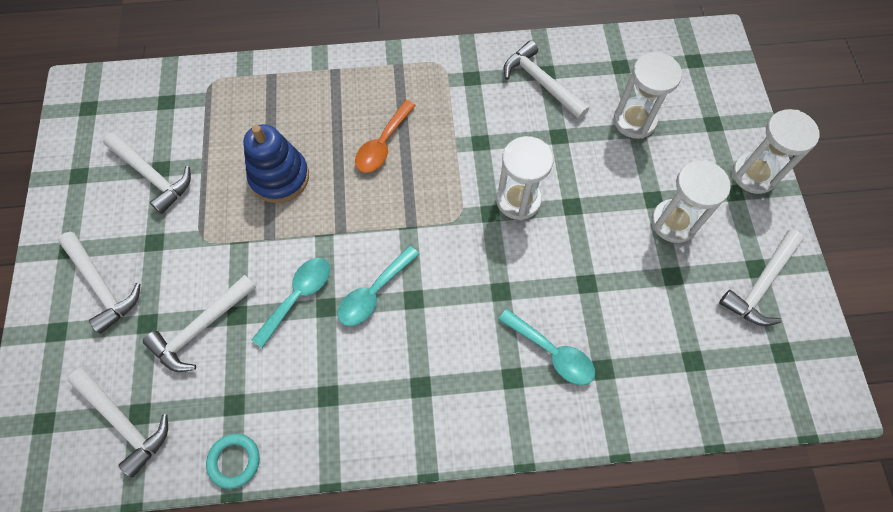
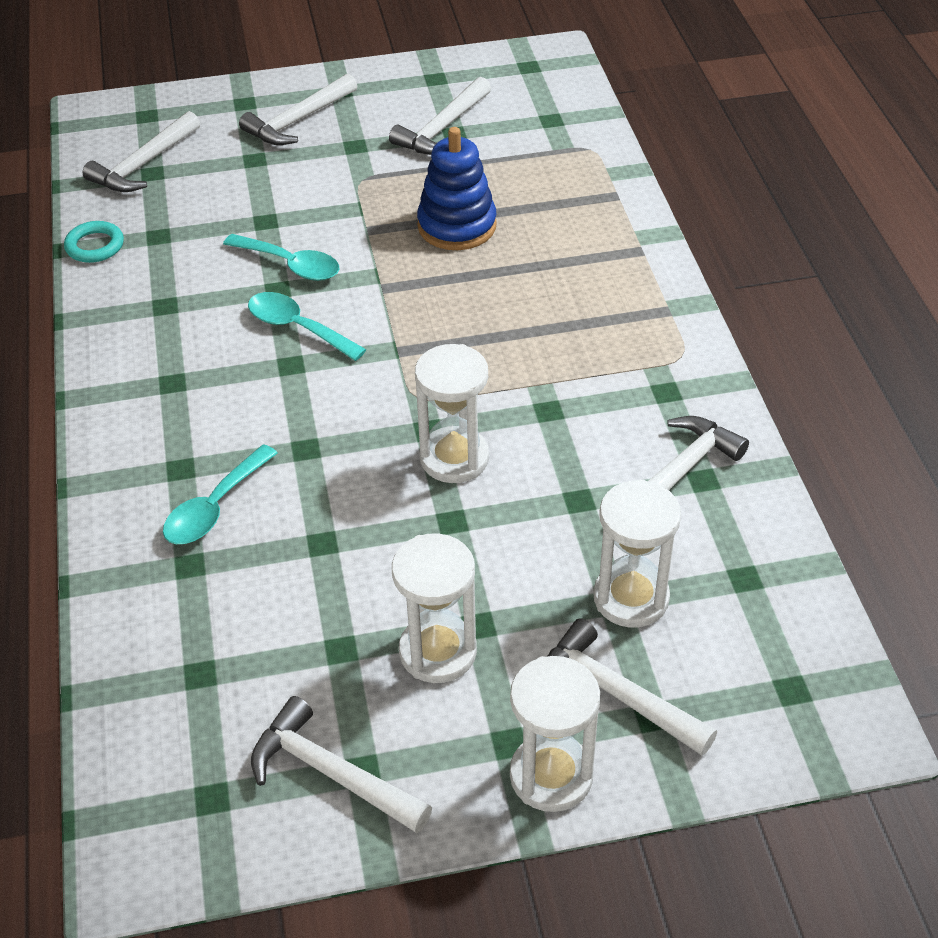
camera: 85 degrees right, 20 degrees down
(201, 328) = (248, 197): white hammer -> white hammer (615, 694)
(383, 144) = (525, 311): orange spoon -> none

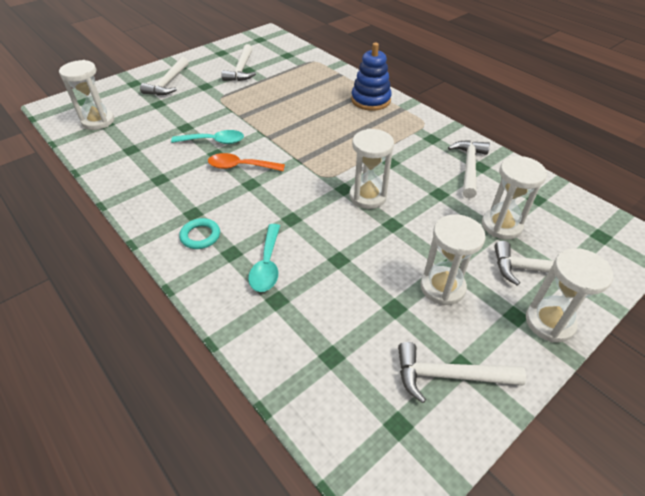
camera: 30 degrees left, 0 degrees up
(95, 246) = (97, 164): turquoise ring -> turquoise ring (200, 236)
(143, 165) = (98, 121): white hammer -> white hourglass
(298, 328) = (241, 166): turquoise spoon -> orange spoon
(457, 226) = (281, 103): blue stacking toy -> blue stacking toy (370, 100)

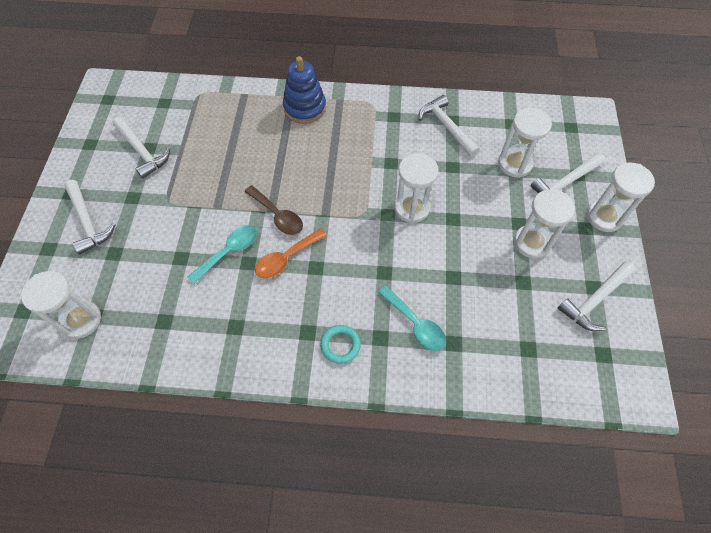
camera: 45 degrees left, 15 degrees up
(269, 142) = (277, 215): none -> brown spoon

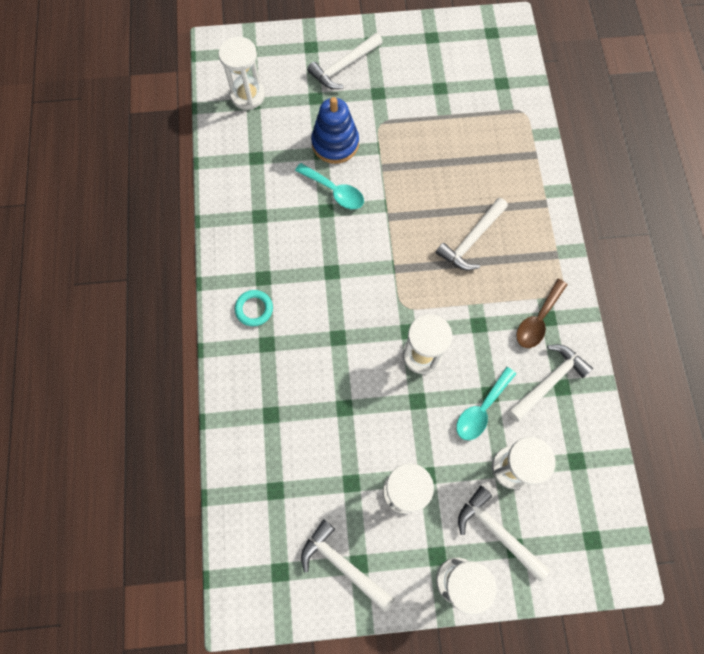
camera: 80 degrees right, 10 degrees up
(142, 152) = (433, 84): white hammer -> white hammer (471, 240)
(277, 215) = (384, 224): brown spoon -> brown spoon (538, 319)
(286, 258) = (337, 243): orange spoon -> none
(305, 108) = (533, 220): blue stacking toy -> blue stacking toy (335, 143)
(415, 324) = (286, 375): turquoise spoon -> turquoise spoon (481, 409)

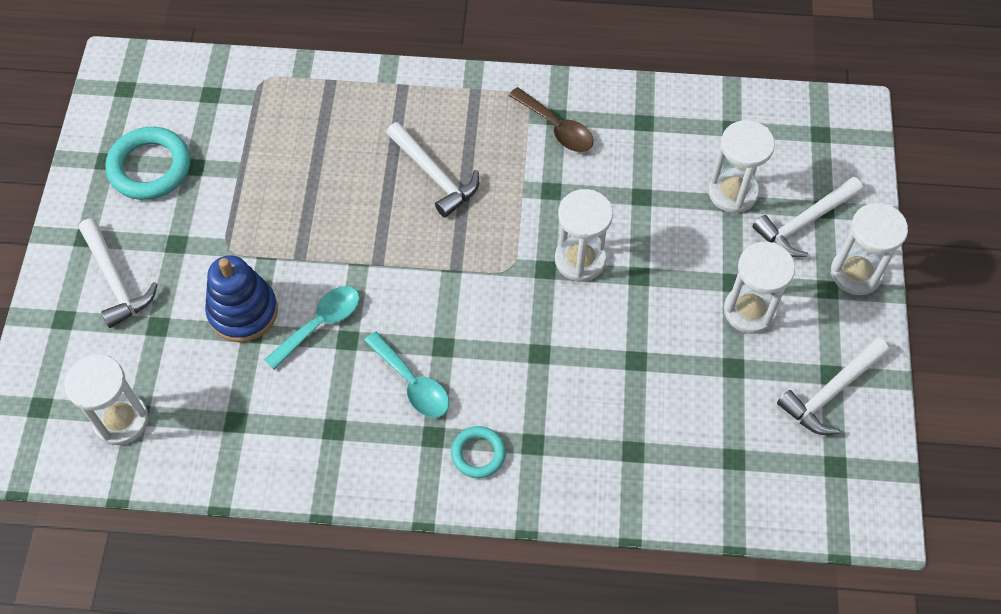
camera: 80 degrees left, 10 degrees down
(432, 63) = (150, 167): none -> turquoise ring
(481, 409) = (659, 209): turquoise spoon -> turquoise spoon (412, 383)
(549, 381) = (635, 133): white hammer -> none

